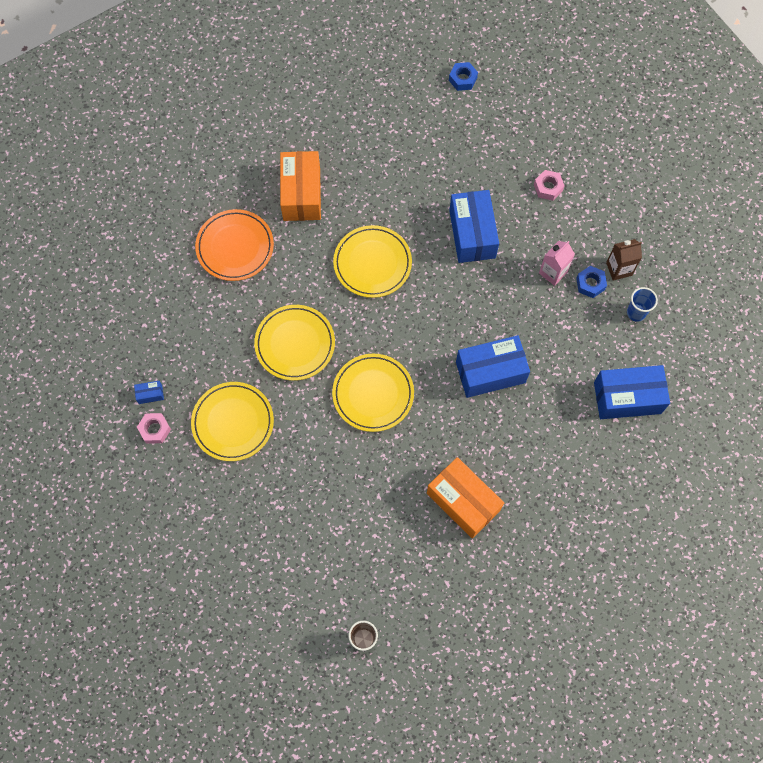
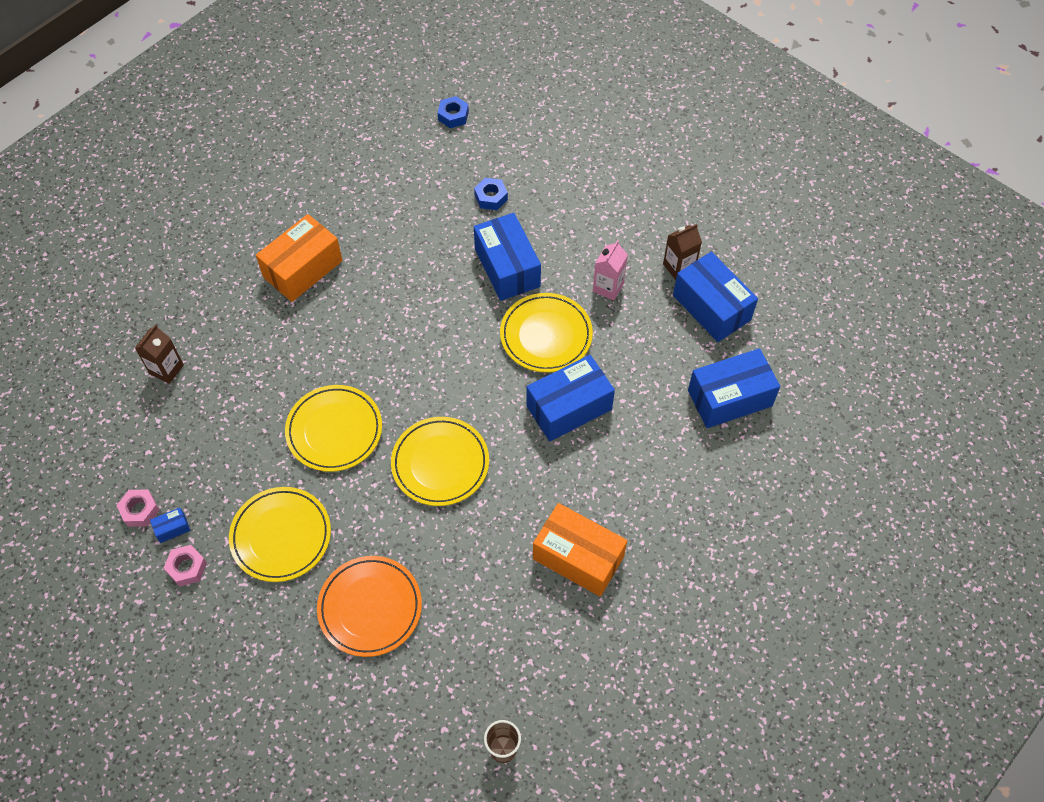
camera: 15 degrees left, 10 degrees down
(172, 257) = (166, 369): none -> brown carton
(235, 247) = (238, 342): orange plate -> orange plate (370, 607)
(301, 194) = (303, 269): orange box -> orange box turned 60 degrees clockwise
(372, 263) = (403, 323): yellow plate -> yellow plate (546, 335)
(548, 187) = (577, 203): pink nut -> pink nut (140, 510)
(590, 284) = (652, 289): blue nut -> blue nut (491, 197)
(636, 312) = (711, 307): blue cup -> blue box

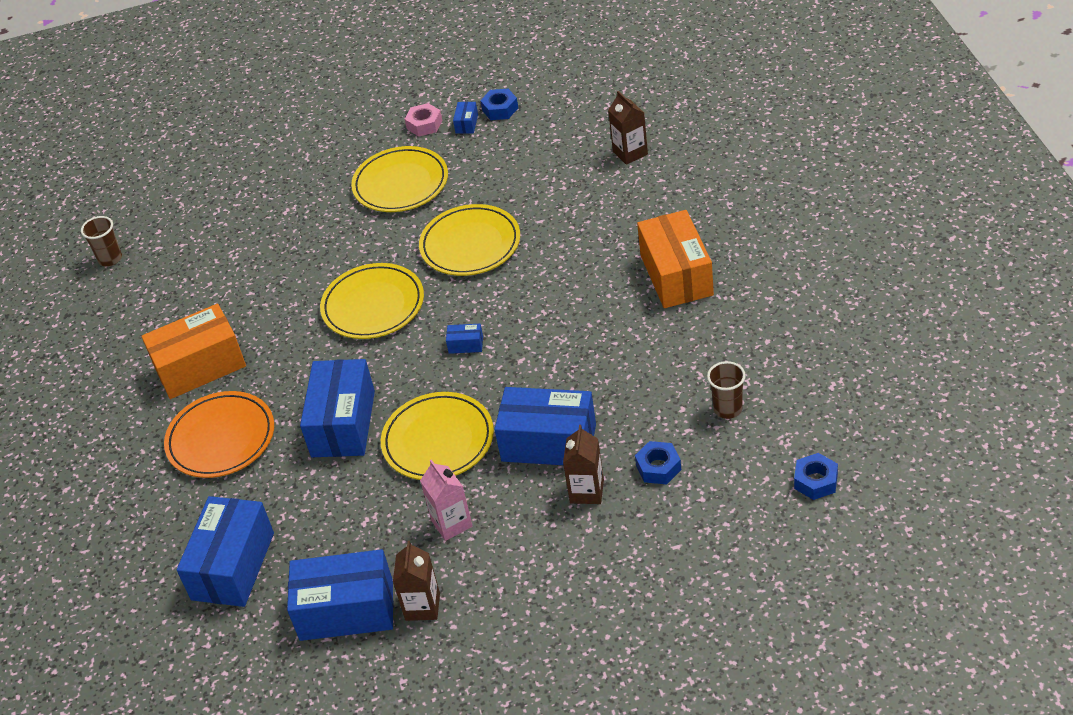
camera: 130 degrees right, 15 degrees down
(140, 510) = (500, 109): pink nut -> blue nut
(370, 607) = (290, 219): orange plate -> orange plate (221, 439)
(419, 183) = (728, 409): none -> brown cup
(446, 370) = (466, 345): none -> blue box
(534, 226) = (587, 491): none -> brown carton

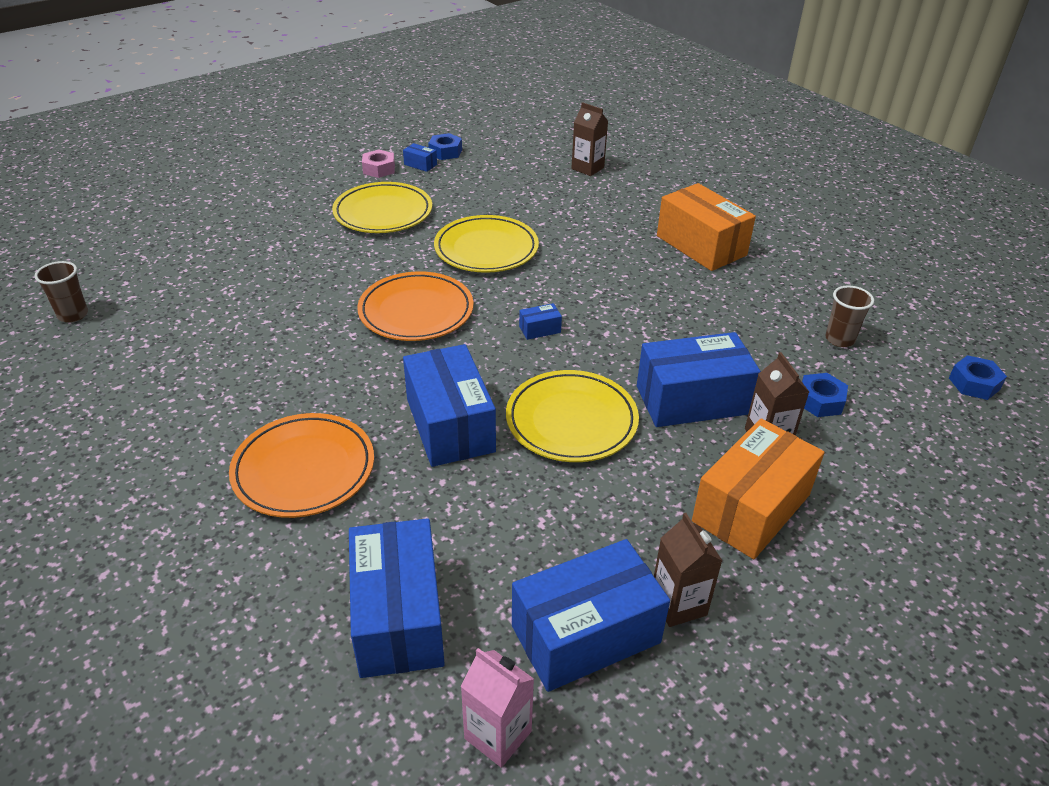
camera: 30 degrees left, 5 degrees down
(200, 367) = (238, 400): orange box -> orange box (751, 508)
(373, 305) = (416, 311): yellow plate -> orange plate
(451, 523) = (646, 501): pink carton -> pink carton (498, 735)
(466, 124) = (420, 164): blue box -> blue box turned 45 degrees counterclockwise

